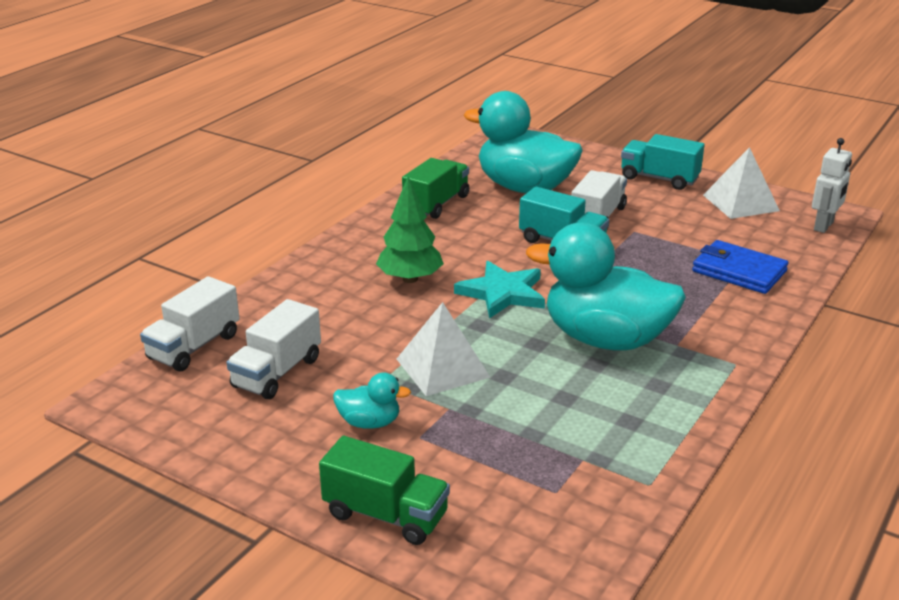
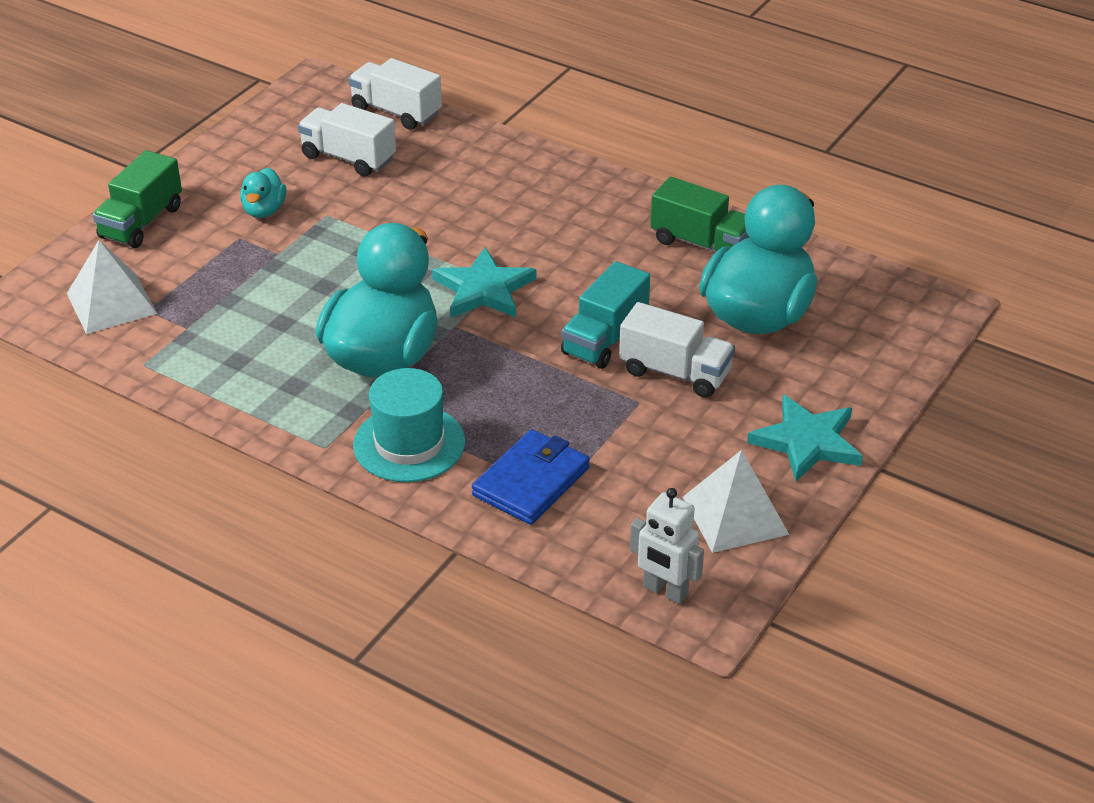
camera: 90 degrees right, 10 degrees up
(410, 279) = (517, 227): green tree -> none
(442, 368) = (344, 249): white pyramid -> white pyramid (111, 303)
(659, 179) = (807, 442): turquoise truck -> turquoise star
(716, 323) = (409, 444): none -> turquoise hat

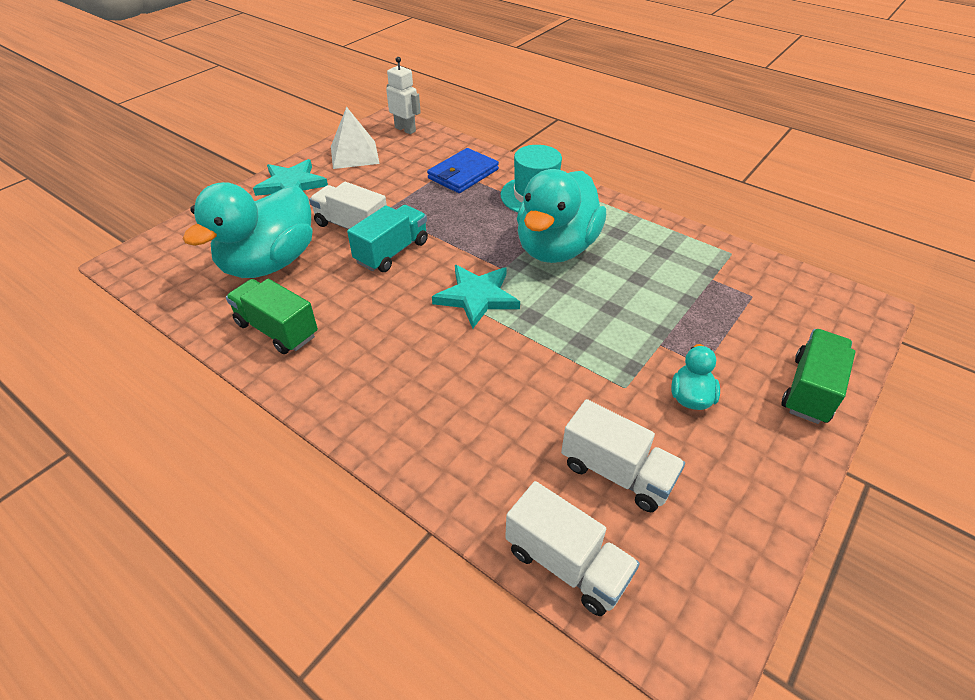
camera: 175 degrees left, 5 degrees up
(111, 303) = (786, 303): white pyramid -> none

